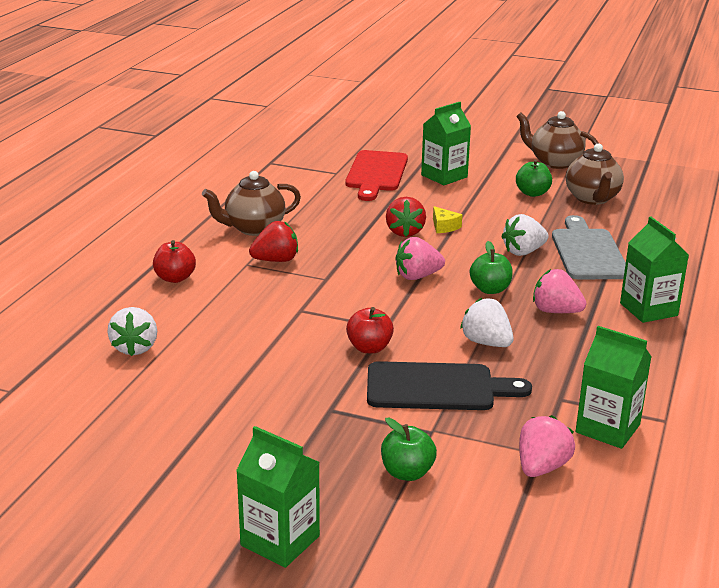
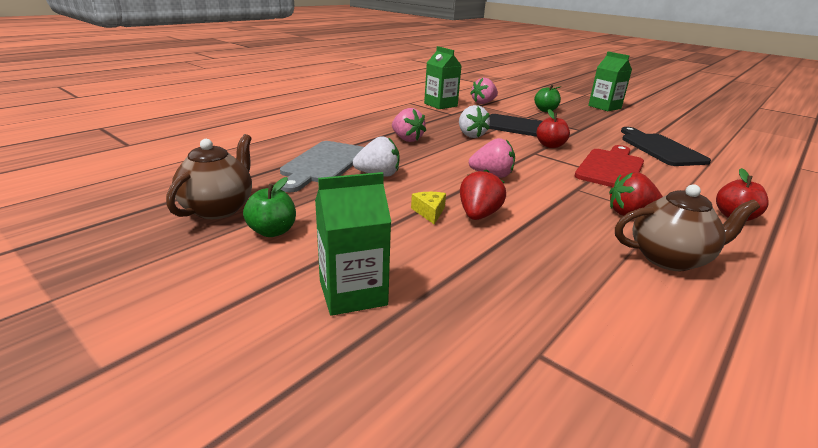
camera: 160 degrees left, 0 degrees up
(135, 348) = (727, 173): white strawberry -> none
(207, 385) = (660, 148): none -> black cutting board
(376, 173) = (463, 330): red cutting board -> red cutting board (610, 168)
(490, 289) = (439, 157): green apple -> none
(554, 162) = (145, 279): brown teapot -> none
(648, 309) = (344, 130): green carton -> none

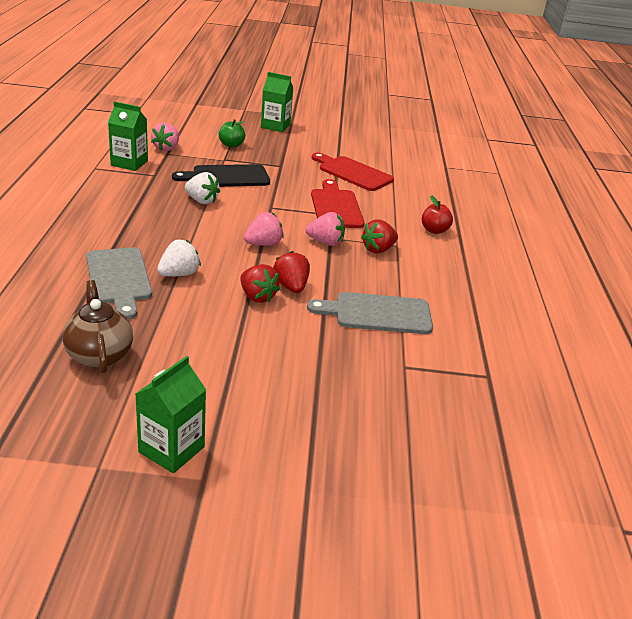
camera: 40 degrees left, 5 degrees up
(272, 231) = (170, 356): green apple -> none
(353, 293) = (280, 376): green carton -> green carton (171, 449)
(407, 139) = (153, 224): pink strawberry -> pink strawberry (325, 242)
(429, 212) = (257, 297): yellow cheese -> red strawberry
(550, 145) = (275, 194): red apple -> none
(562, 274) = (377, 313): none -> grey cutting board
(660, 148) = (352, 173): black cutting board -> red cutting board
(669, 258) = (421, 279): brown teapot -> none

